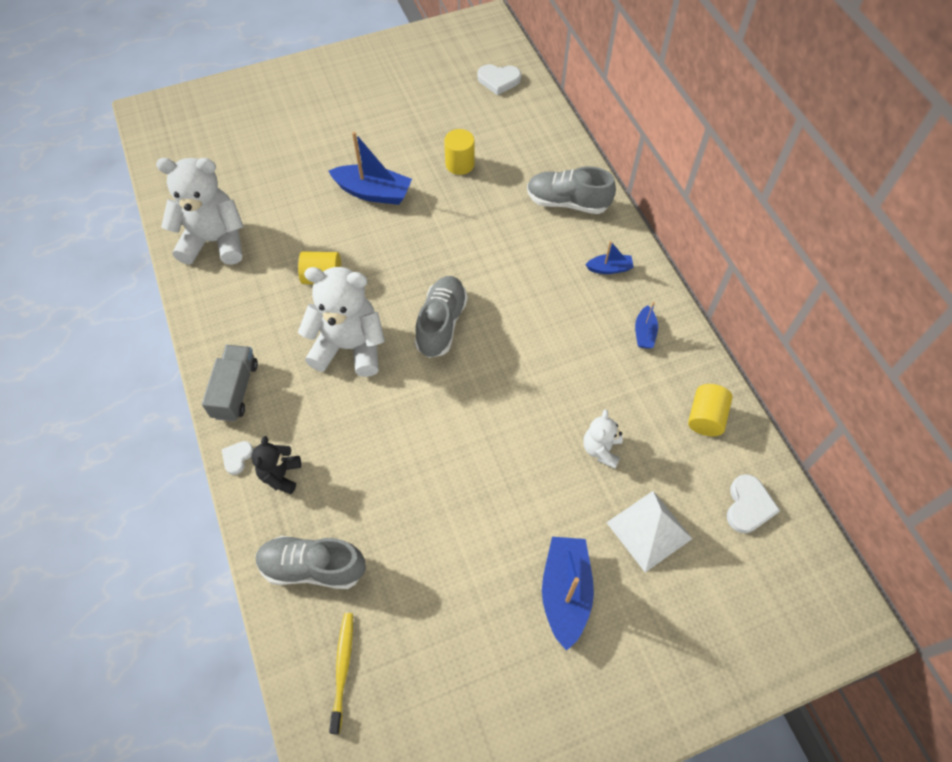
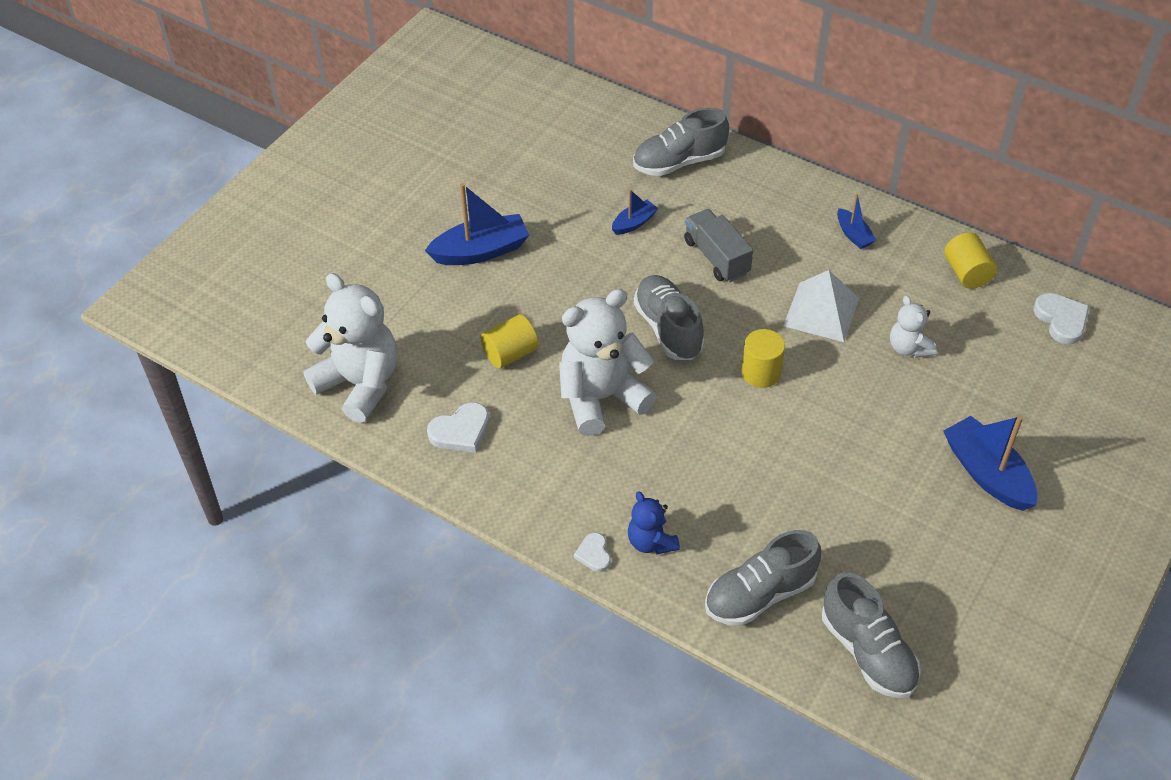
camera: 35 degrees left, 10 degrees down
(215, 241) = (360, 384): white teddy bear -> white teddy bear turned 75 degrees clockwise
(235, 390) = (529, 500): grey truck -> grey truck (716, 257)
(281, 475) = (651, 542): black teddy bear -> blue teddy bear
(342, 669) = (868, 652): yellow toothbrush -> grey shoe
(459, 164) = (541, 181): yellow cylinder -> yellow cylinder (761, 373)
(498, 80) = (502, 85): white heart -> white heart (461, 431)
(609, 268) = (772, 198): blue boat -> blue boat (634, 223)
(649, 530) = (1005, 385): white pyramid -> white pyramid (821, 311)

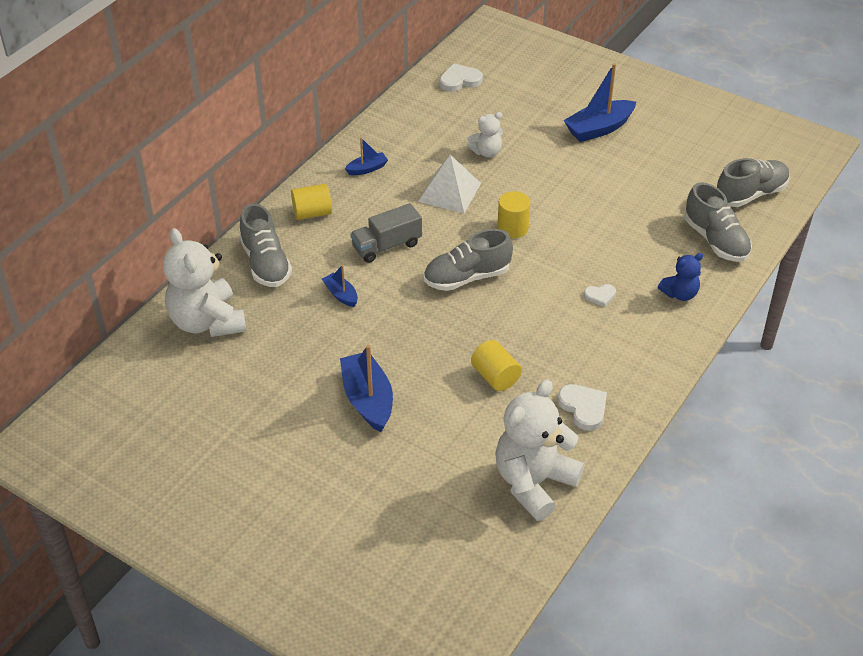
camera: 90 degrees left, 5 degrees down
(594, 554) = (696, 325): white heart -> white heart (600, 296)
(601, 398) = (542, 319): white teddy bear -> white teddy bear (207, 322)
(966, 273) = (412, 117): yellow cylinder -> yellow cylinder (312, 213)

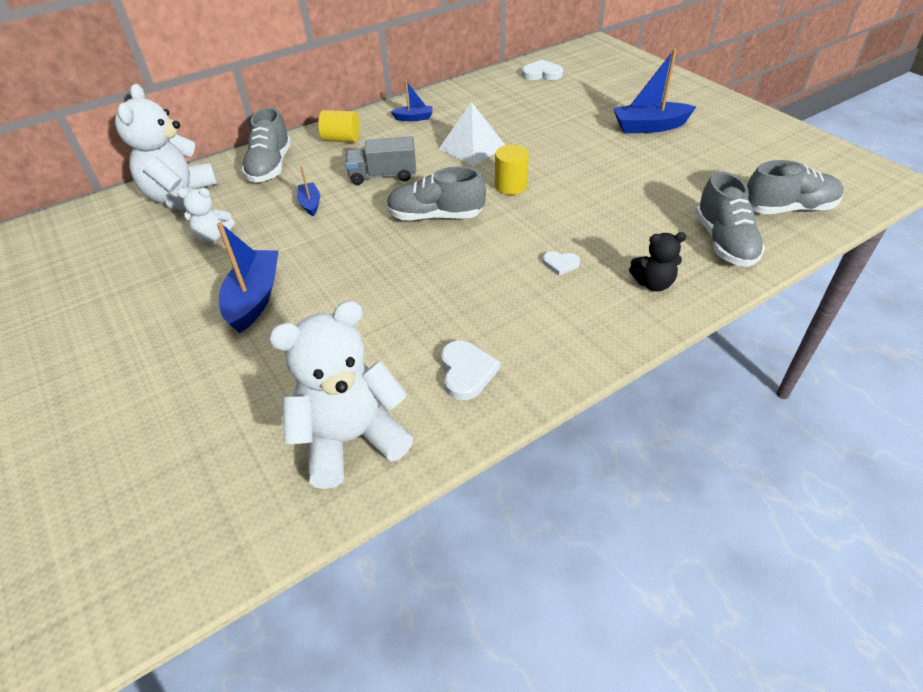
camera: 25 degrees right, 0 degrees up
(486, 152) = (528, 125): white teddy bear -> white teddy bear (213, 236)
(495, 377) = (394, 312): yellow cylinder -> none
(680, 294) = (653, 283): blue teddy bear -> black teddy bear

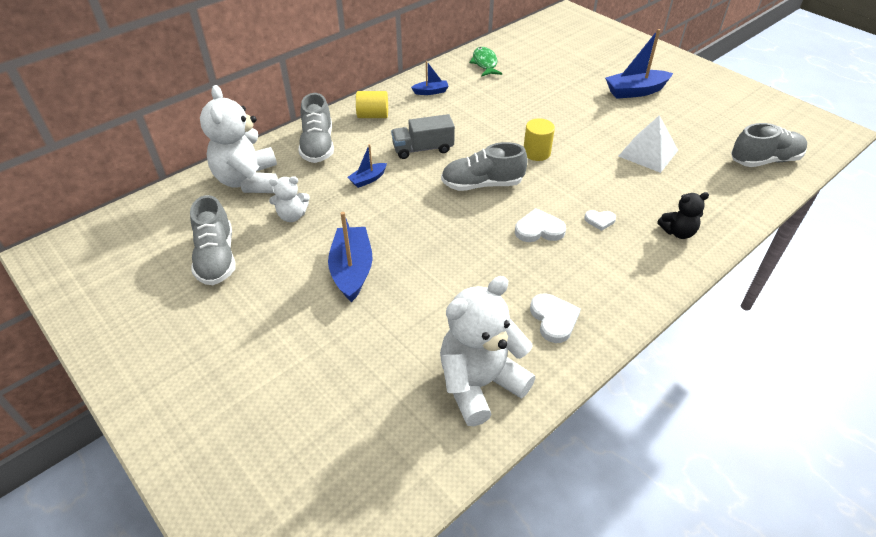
camera: 10 degrees left, 0 degrees up
(310, 204) = (368, 179): blue boat -> blue boat turned 105 degrees counterclockwise
(472, 147) = (491, 118): white pyramid -> white pyramid (648, 153)
(484, 92) = (485, 63): none -> green fish
(542, 74) = (529, 44): white heart -> white heart (539, 229)
(724, 242) = (723, 193): grey shoe -> grey shoe (216, 258)

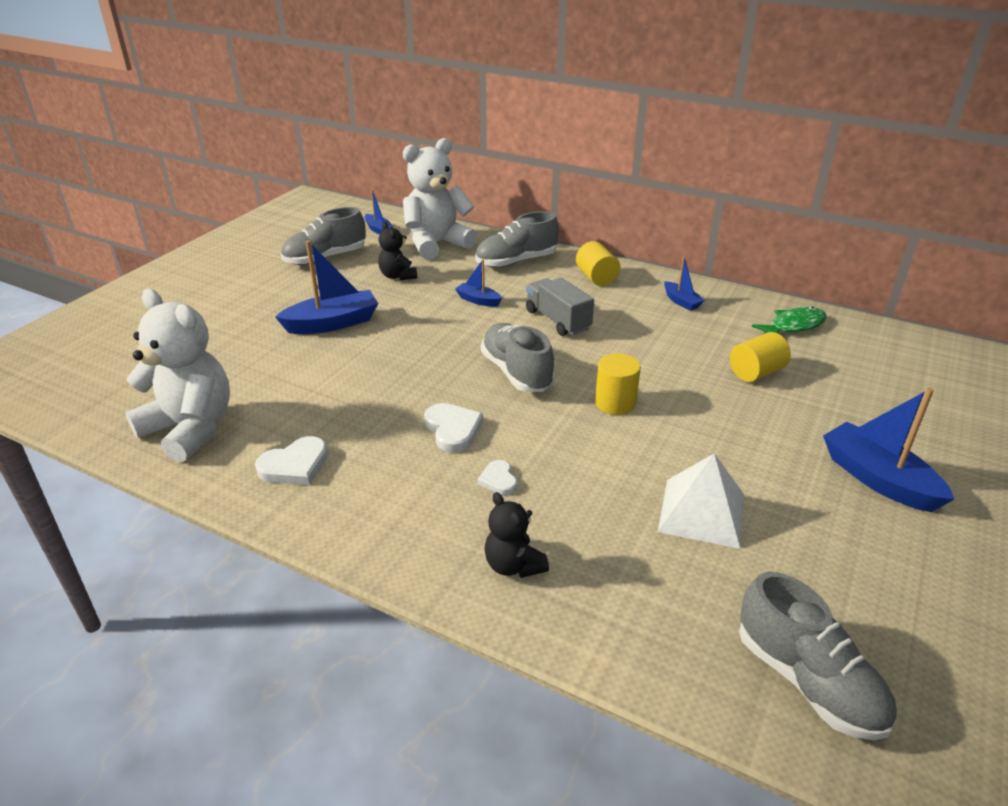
camera: 70 degrees right, 10 degrees down
(184, 212) = (378, 230): none -> blue boat
(292, 216) = (398, 276): white teddy bear -> black teddy bear
(527, 93) = (756, 372): none -> yellow cylinder

